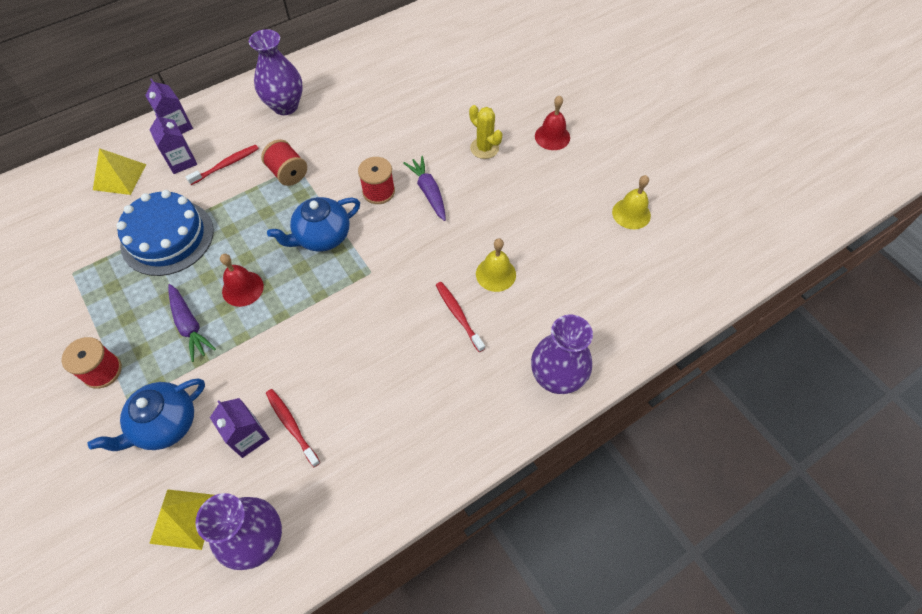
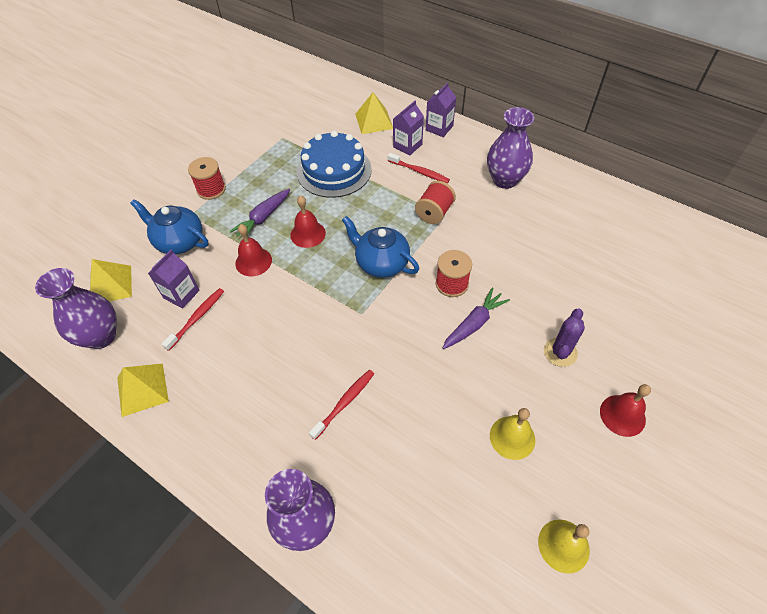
camera: 70 degrees right, 5 degrees down
(247, 351) = (253, 261): none -> red bell
(355, 500) = (142, 389): none -> yellow pyramid
(484, 148) = (560, 352): yellow cactus -> purple cactus
(495, 274) = (406, 420): yellow bell -> yellow bell (512, 437)

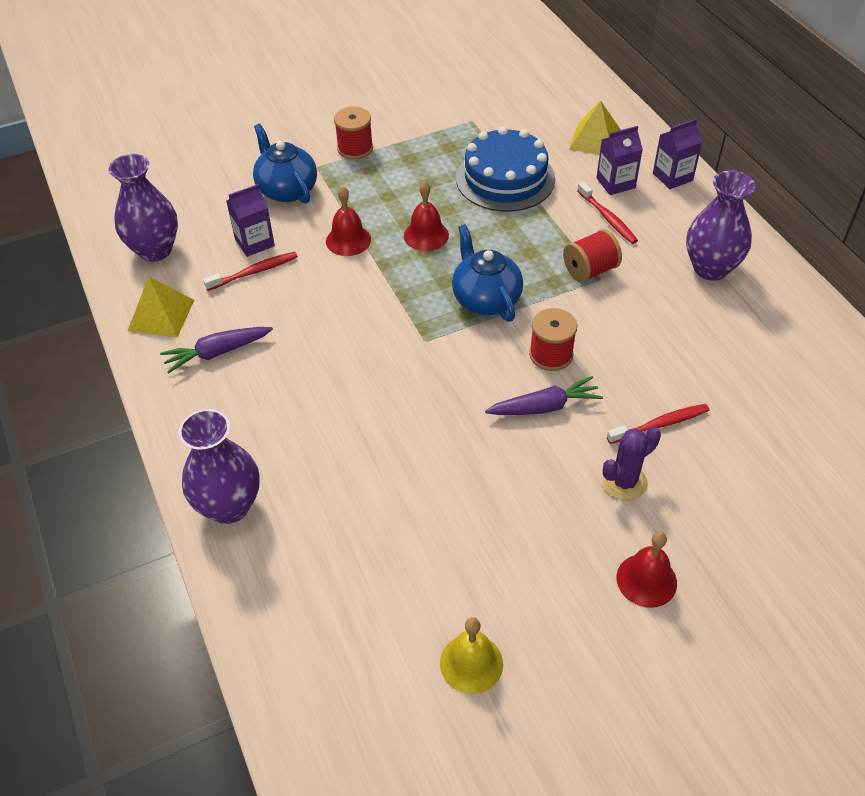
camera: 30 degrees right, 5 degrees down
(110, 285) = (194, 205): yellow pyramid -> none
(263, 218) = (389, 199): purple carrot -> purple carrot (217, 353)
(344, 403) = (343, 418): red toothbrush -> red toothbrush (660, 424)
(512, 437) = (497, 537): yellow bell -> none

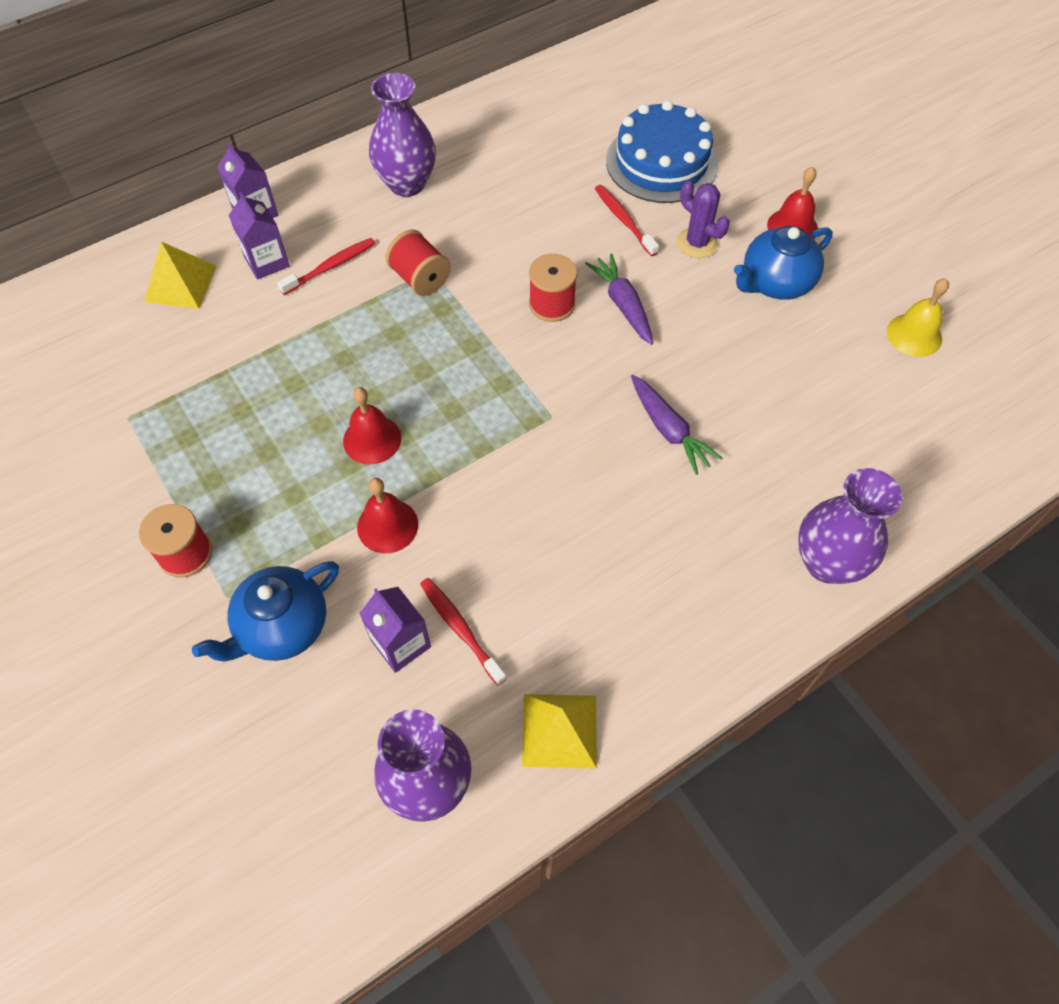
camera: 100 degrees left, 10 degrees up
(217, 353) = (613, 636): purple carrot -> purple carrot (669, 430)
(485, 299) = (477, 367): blue teapot -> blue teapot (775, 283)
(505, 178) = (257, 368): blue cake -> blue cake (661, 162)

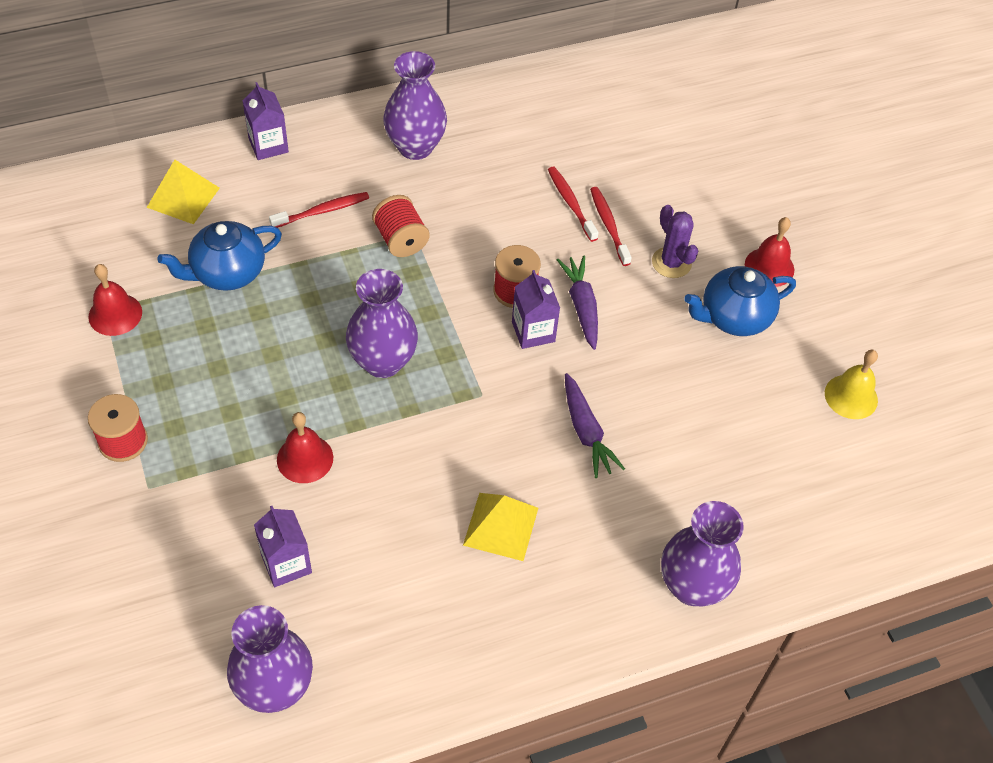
camera: 10 degrees right, 5 degrees down
(267, 261) = (266, 194): purple carton -> purple carton (533, 331)
(282, 627) = (188, 524): blue teapot -> blue teapot (227, 273)
(372, 439) = (313, 378): red bell -> red bell (115, 314)
(439, 406) = (383, 362): none -> purple vase
(460, 629) = (342, 564): red toothbrush -> red toothbrush (571, 203)
(559, 730) = (401, 672): yellow pyramid -> yellow pyramid (500, 526)
(661, 162) = (663, 177): blue cake -> none

